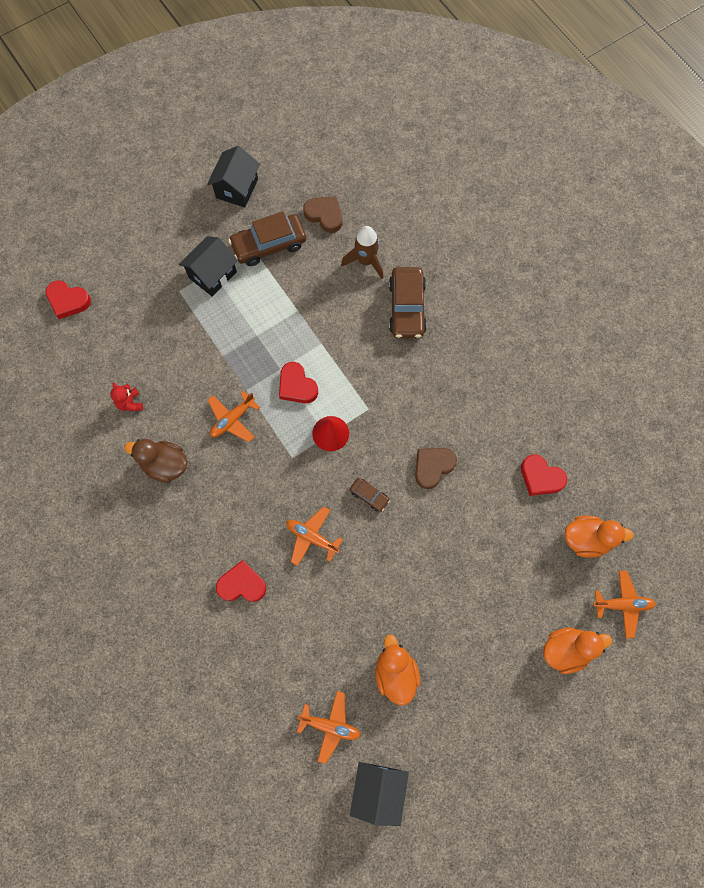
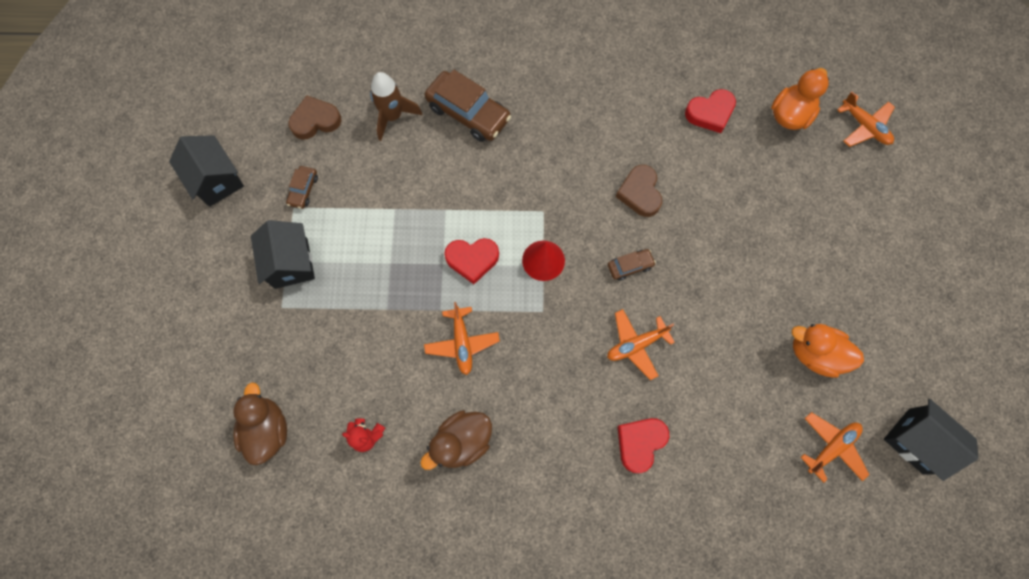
camera: 55 degrees left, 0 degrees up
(68, 301) = (198, 430): red heart -> none
(94, 341) = (267, 430): none -> brown duck
(269, 245) = (303, 190): brown car -> brown car, size x0.50
(566, 649) = (878, 196): orange duck -> none
(622, 604) = (864, 126): orange plane -> orange plane turned 105 degrees clockwise

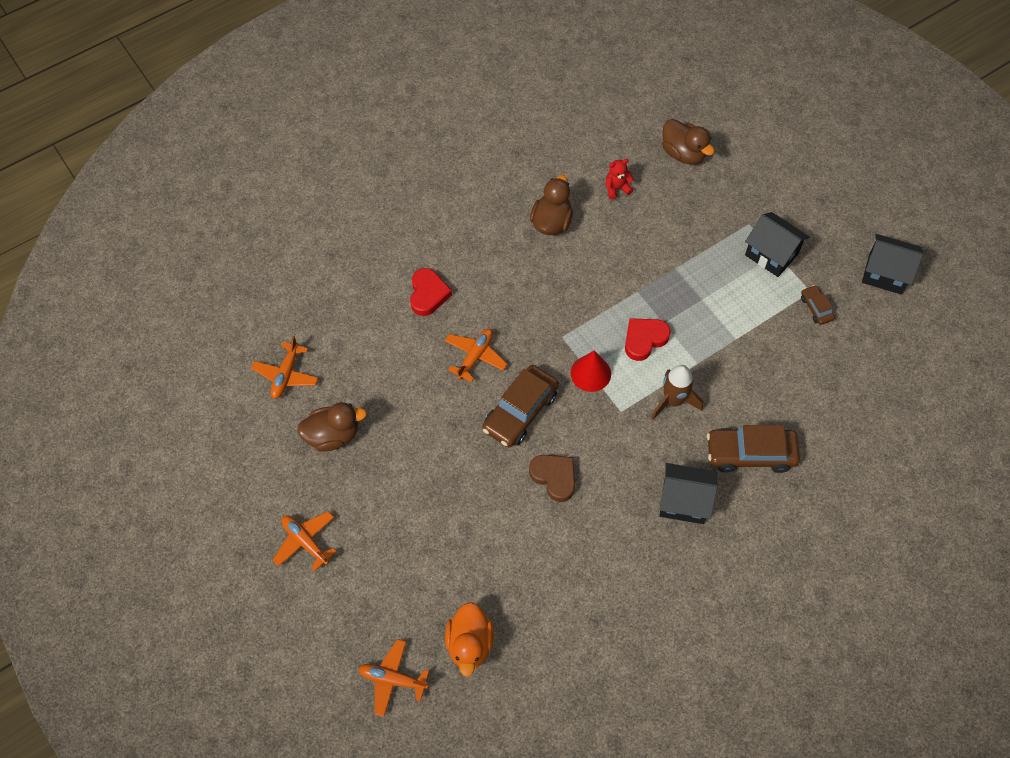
camera: 145 degrees right, 10 degrees down
(315, 120) = (863, 365): brown heart -> none
(393, 116) = (807, 409): brown rocket -> brown rocket (673, 401)
(462, 343) = (602, 280): orange plane -> orange plane (305, 542)
(630, 266) = (520, 411): brown car -> brown car, size x2.02
(710, 113) = (544, 596): red heart -> none
(815, 354) = (333, 435): orange duck -> brown duck
(915, 441) = (223, 418): black house -> black house (683, 501)

